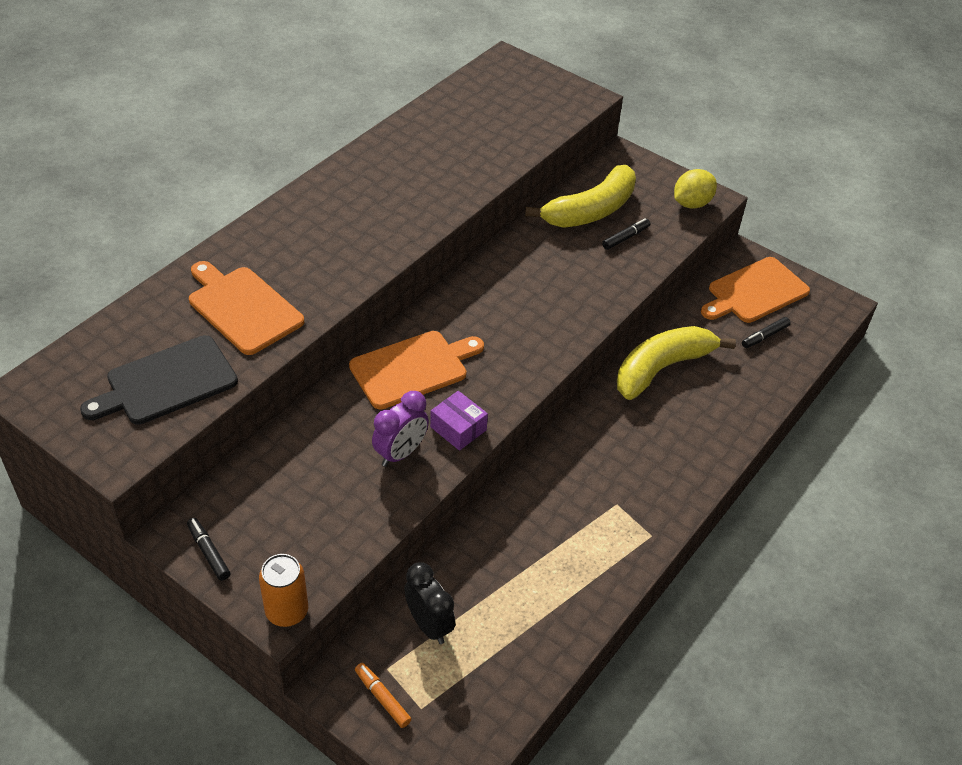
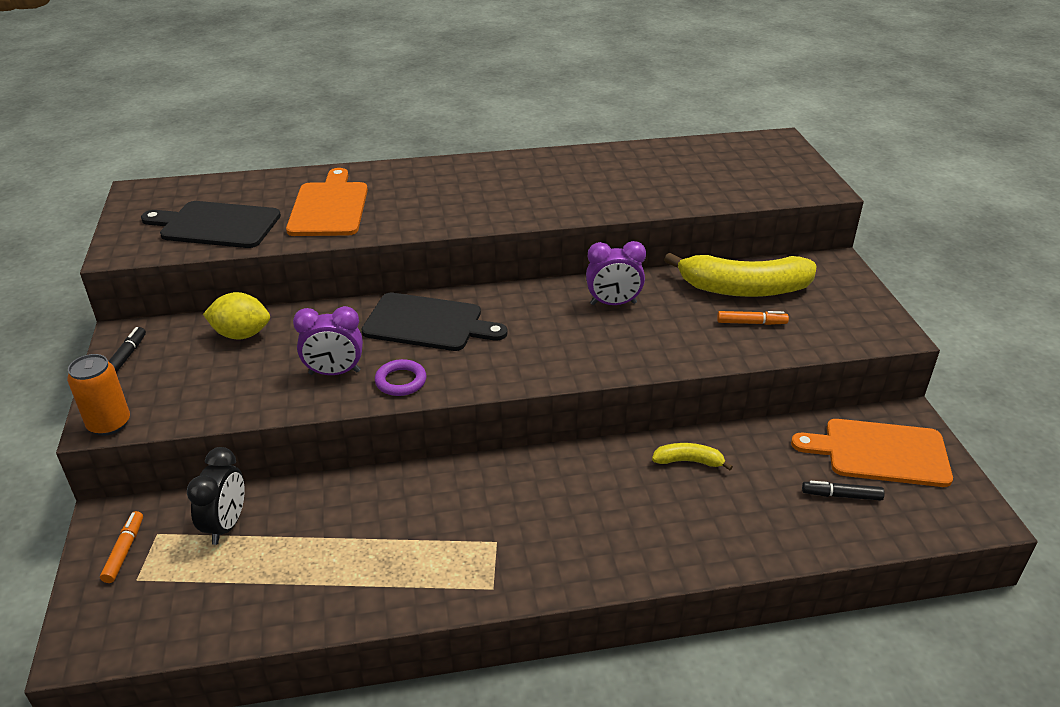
camera: 45 degrees right, 10 degrees down
(413, 368) = (428, 323): orange cutting board -> black cutting board
(458, 428) = (401, 381): purple box -> purple ring
(521, 273) = (613, 303): none -> purple clock
(625, 238) = (751, 323): black marker -> orange marker
(662, 368) = (688, 461): yellow banana -> yellow banana, size x0.46
(691, 203) = (862, 327): yellow lemon -> yellow lemon (241, 334)

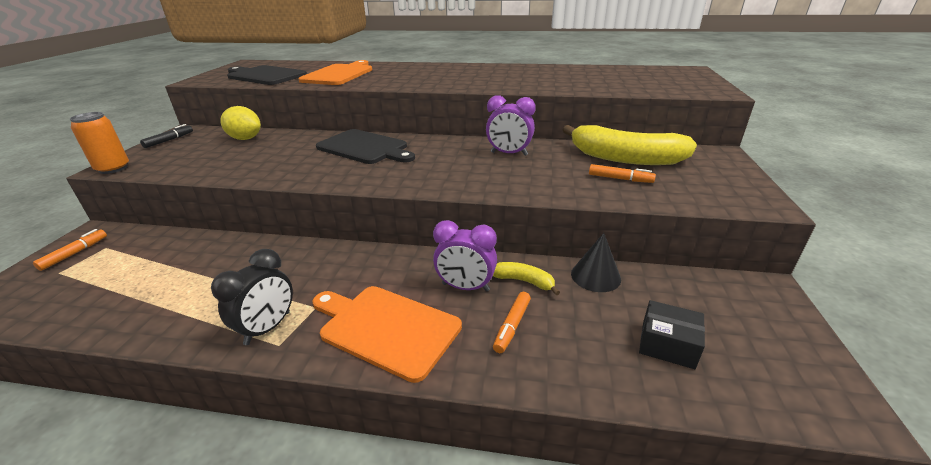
camera: 20 degrees right, 5 degrees down
(226, 525) = (149, 251): black clock -> black clock (268, 328)
(334, 372) = (275, 163): purple clock -> purple clock (465, 287)
(401, 381) = (312, 174): purple ring -> none
(702, 512) = (512, 326): none -> orange marker
(754, 439) = (595, 276): none -> black cone
(841, 495) = (667, 344): black marker -> black box
(880, 452) = (726, 313): orange cutting board -> orange cutting board (386, 328)

